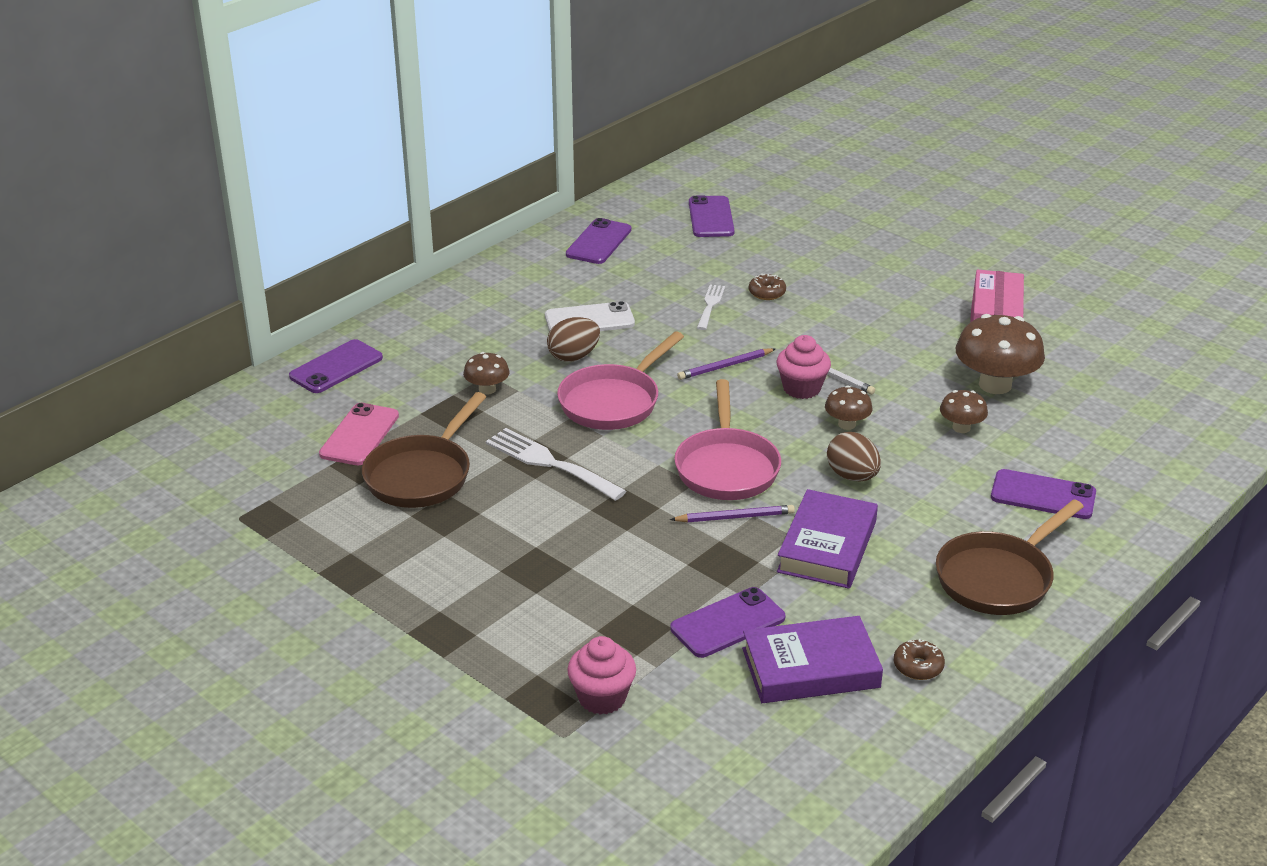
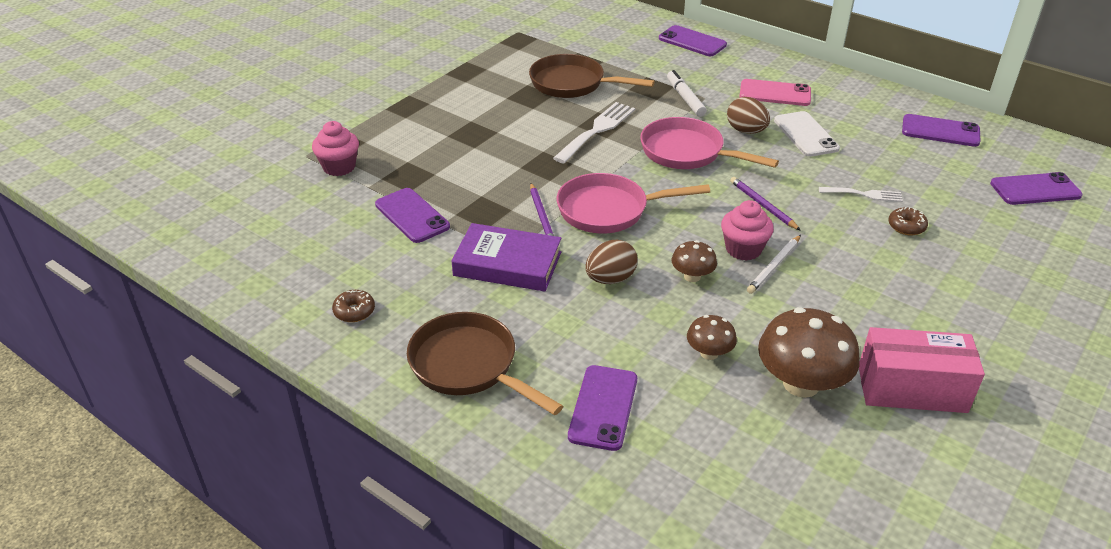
camera: 85 degrees right, 5 degrees up
(359, 435) = (613, 58): pink phone -> pink phone (775, 93)
(487, 389) = (685, 98): brown mushroom -> white marker
(810, 668) = (358, 255): purple book -> none

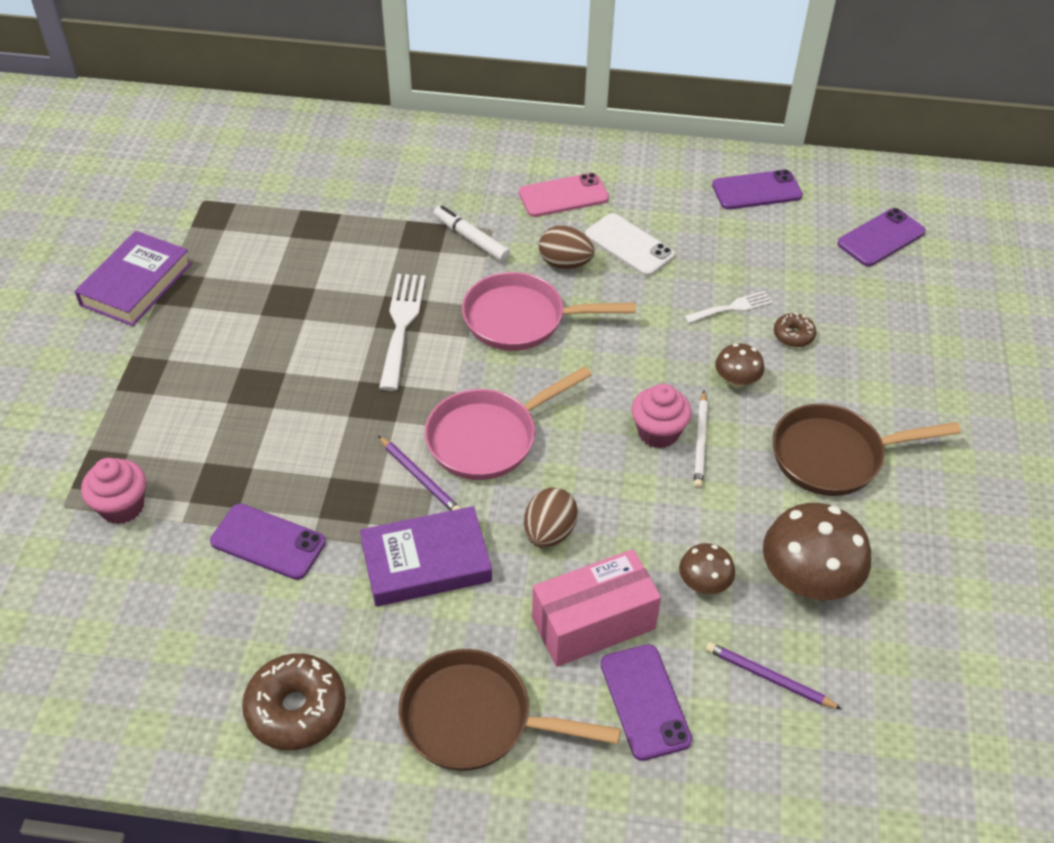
camera: 30 degrees left, 10 degrees up
(354, 311) = (296, 709): brown donut -> brown donut, size x1.90
(441, 61) = (136, 284): none -> purple book
(572, 84) = (327, 263): brown pan -> brown pan (834, 456)
(692, 42) = (426, 146): purple phone -> none
(692, 276) = (629, 491): brown mushroom -> brown mushroom (736, 380)
(763, 205) = (643, 364): purple pencil -> purple pencil (769, 678)
(912, 389) = (904, 538): pink box -> pink box (593, 623)

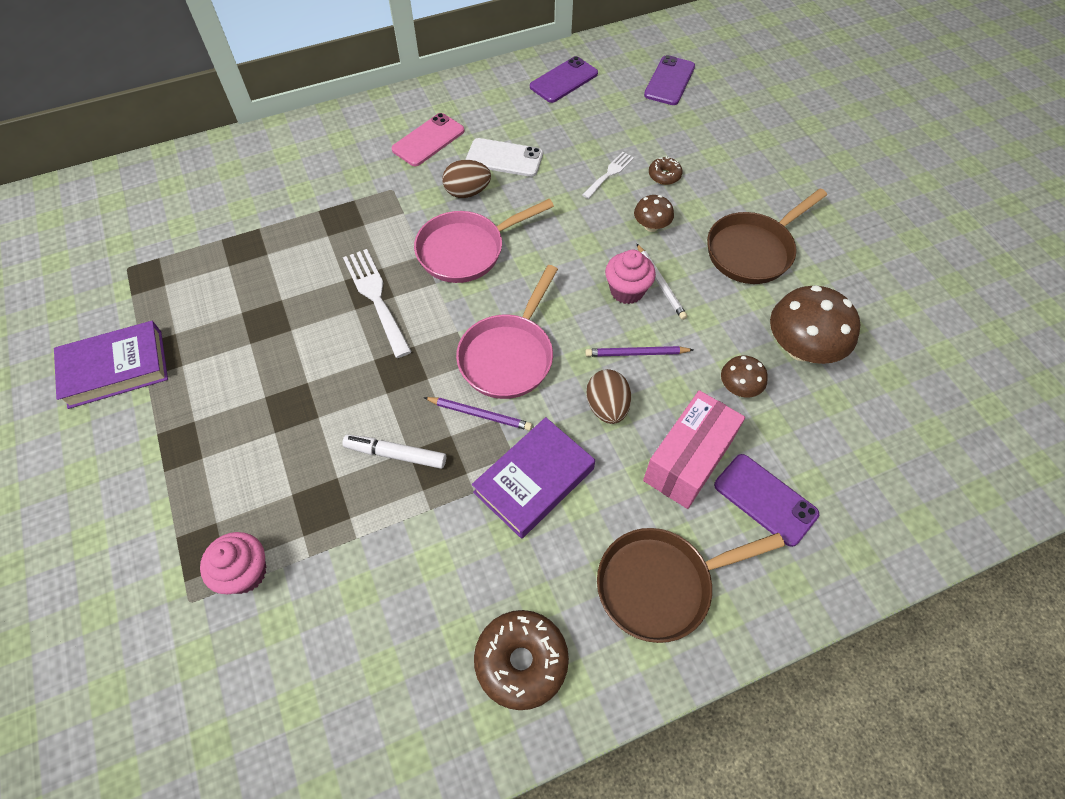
camera: 30 degrees left, 10 degrees up
(136, 284) = (116, 368): purple book -> purple book turned 75 degrees clockwise
(268, 542) = (396, 533): purple phone -> none
(471, 239) = (381, 203): white marker -> white marker (396, 454)
(769, 678) = (829, 433): purple pencil -> purple pencil (636, 353)

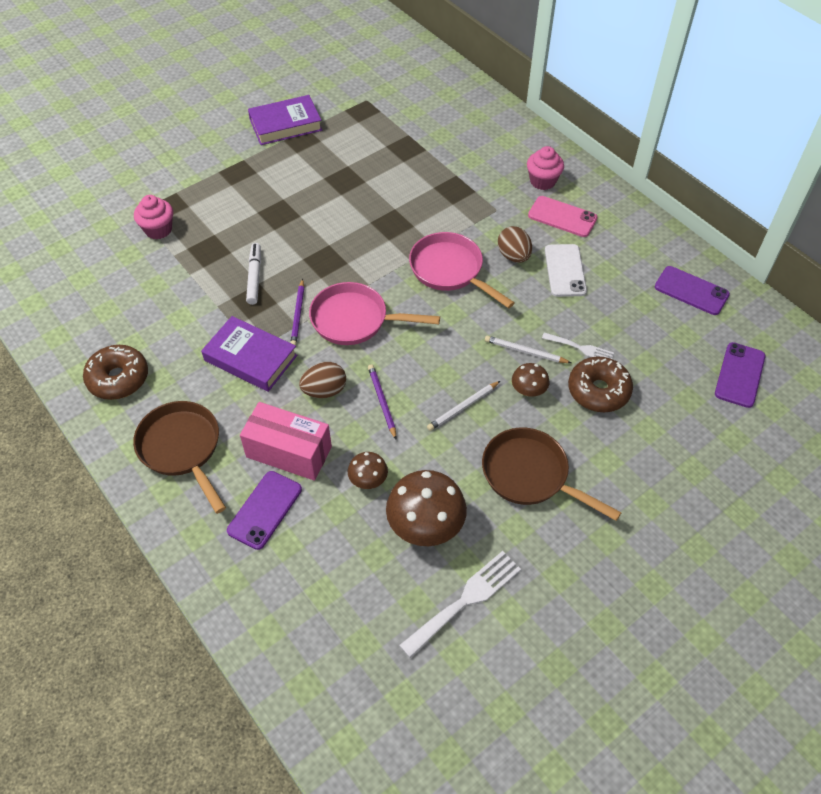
camera: 75 degrees right, 5 degrees down
(116, 368) = (285, 125): purple book -> purple book turned 75 degrees counterclockwise
(376, 297) = (384, 230): white fork -> white fork (465, 600)
(601, 216) = (525, 351): none -> white pencil
(627, 290) = (446, 384): pink cupcake -> pink cupcake (542, 181)
(664, 175) = (598, 391): brown donut -> brown donut, size x1.90
(669, 81) = (739, 375): purple phone -> purple phone turned 75 degrees counterclockwise

